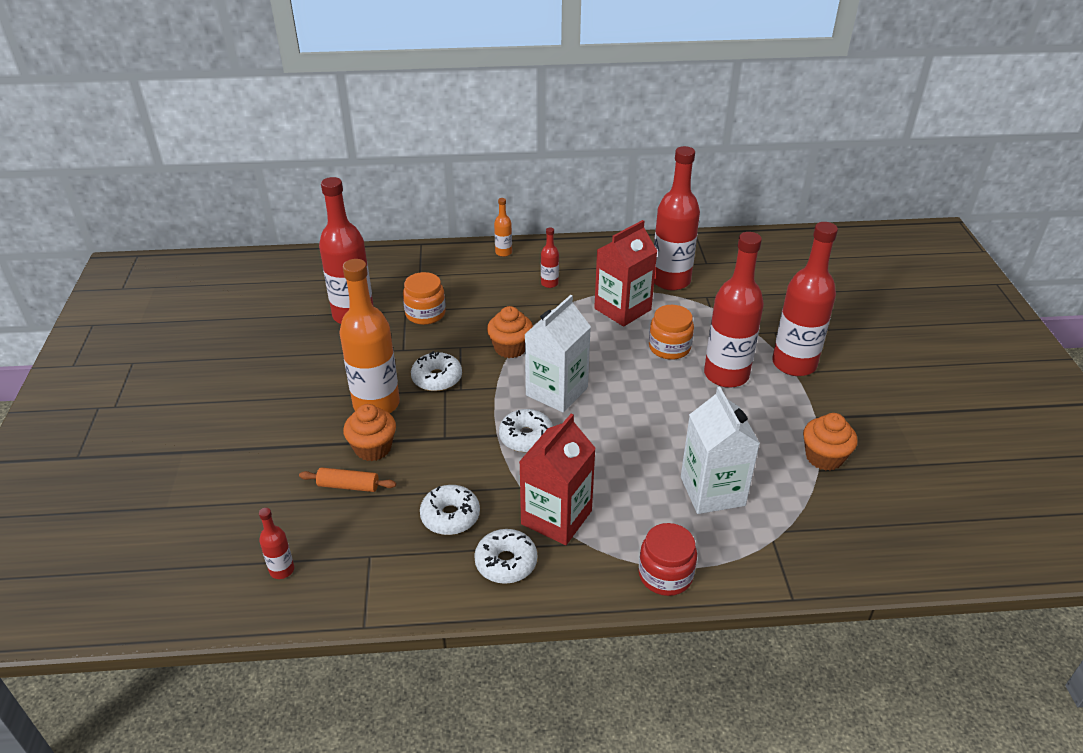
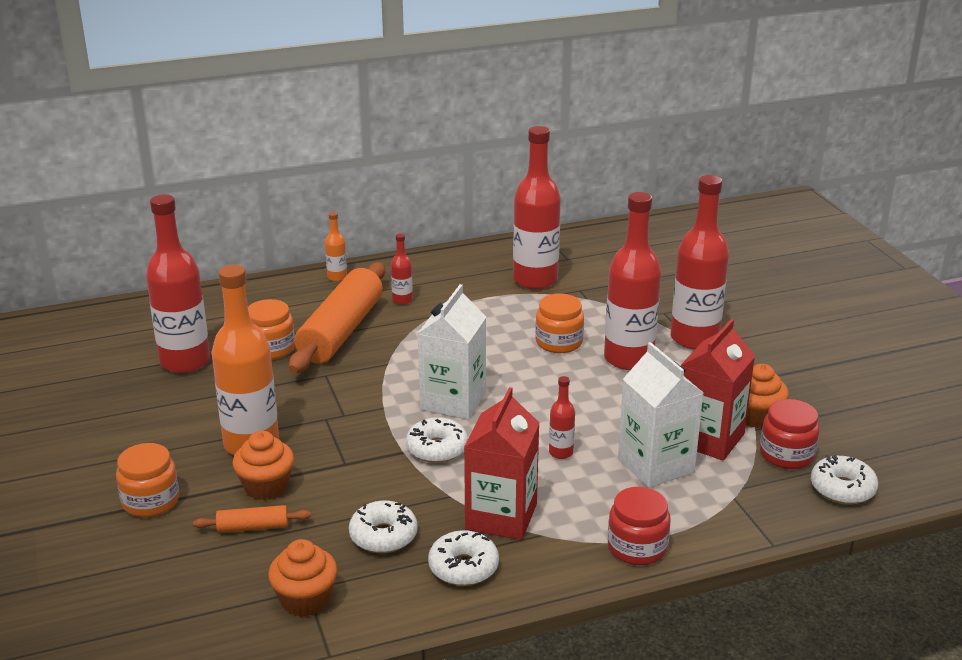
camera: 15 degrees left, 10 degrees down
(278, 444) = (150, 501): none -> orange jar
(282, 570) = (210, 620): red bottle -> red bottle (561, 452)
(437, 378) = (312, 409): white donut -> white donut (842, 489)
(488, 306) = (341, 331): none -> orange rolling pin
(510, 348) = (384, 368): orange cupcake -> orange cupcake (305, 600)
(622, 309) = (494, 314): red carton -> red carton (709, 439)
(839, 503) = (786, 455): none -> red jar

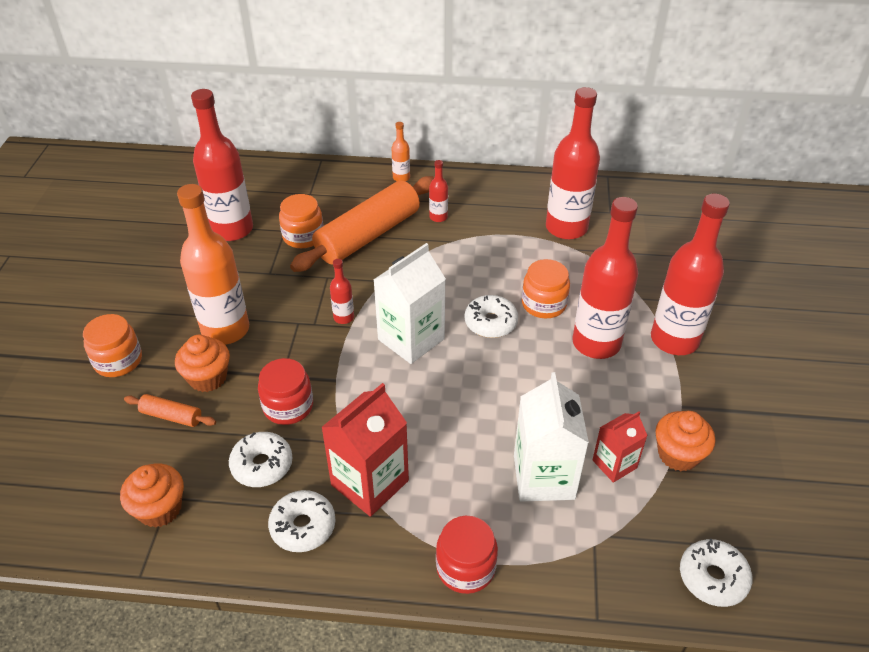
camera: 25 degrees right, 15 degrees up
(437, 449) = (365, 387): white donut -> white donut (490, 323)
(561, 452) = (466, 430): red bottle -> red bottle (343, 317)
(709, 439) = (614, 464): red carton -> red carton, size x0.58
(786, 455) = (680, 512): red jar -> red jar (288, 406)

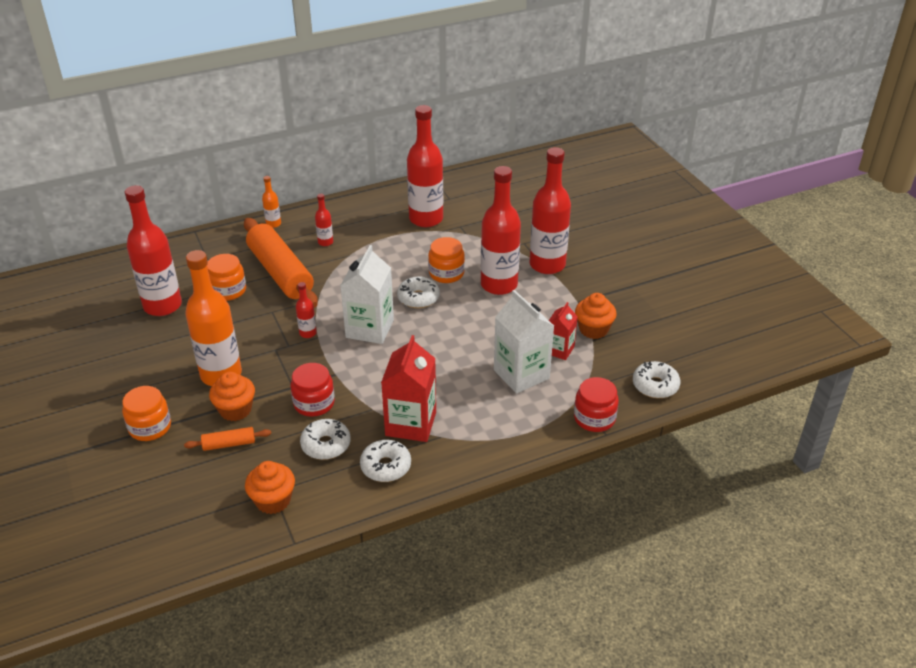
camera: 30 degrees left, 5 degrees down
(368, 235) = (281, 273): orange rolling pin -> orange rolling pin turned 45 degrees counterclockwise
(465, 567) = (509, 442): red jar -> red jar (594, 418)

